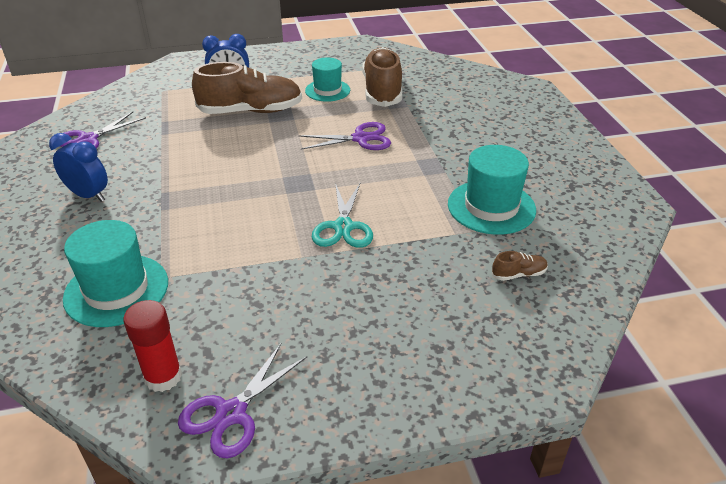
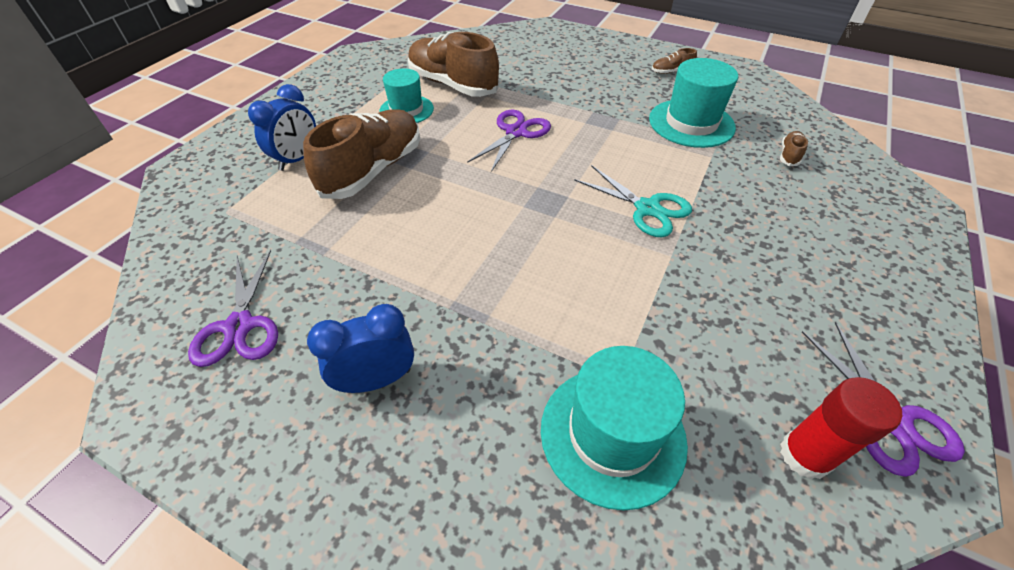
camera: 50 degrees left, 10 degrees up
(561, 168) = (671, 72): none -> brown shoe

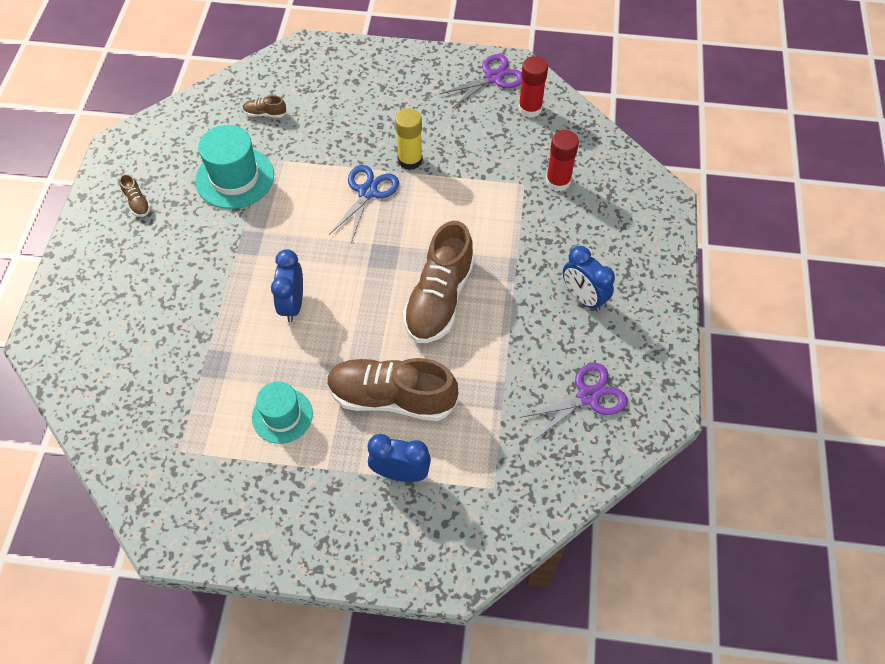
camera: 110 degrees left, 10 degrees up
(453, 85) = (217, 392): brown shoe -> brown shoe (439, 298)
(516, 132) = (292, 304): purple scissors -> blue clock
(612, 434) = (558, 181): turquoise hat -> red glue stick
(647, 209) = (367, 192): turquoise scissors -> blue scissors
(695, 258) = (410, 160): none -> yellow glue stick

